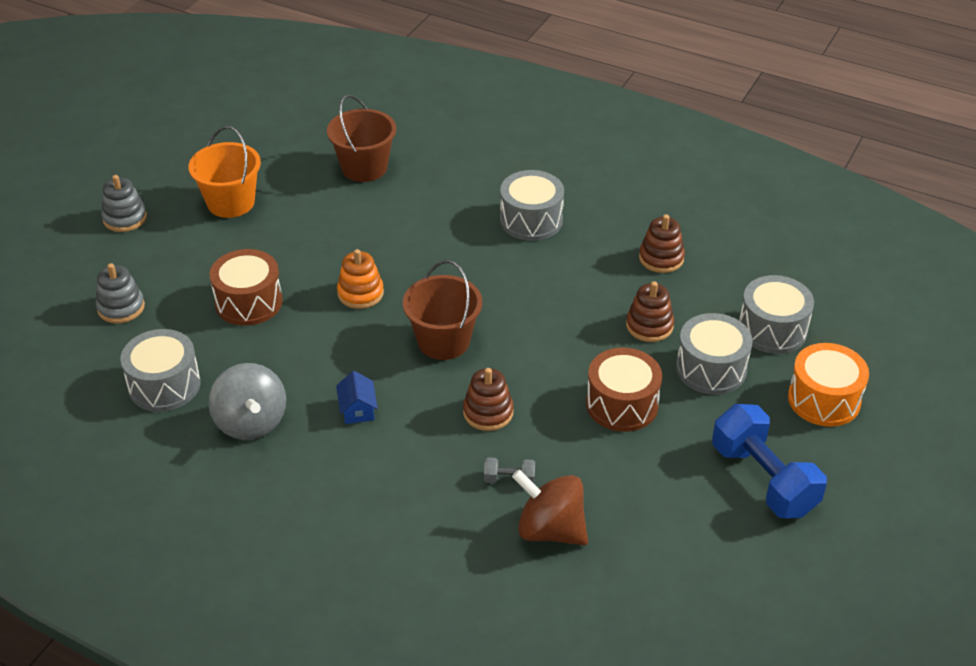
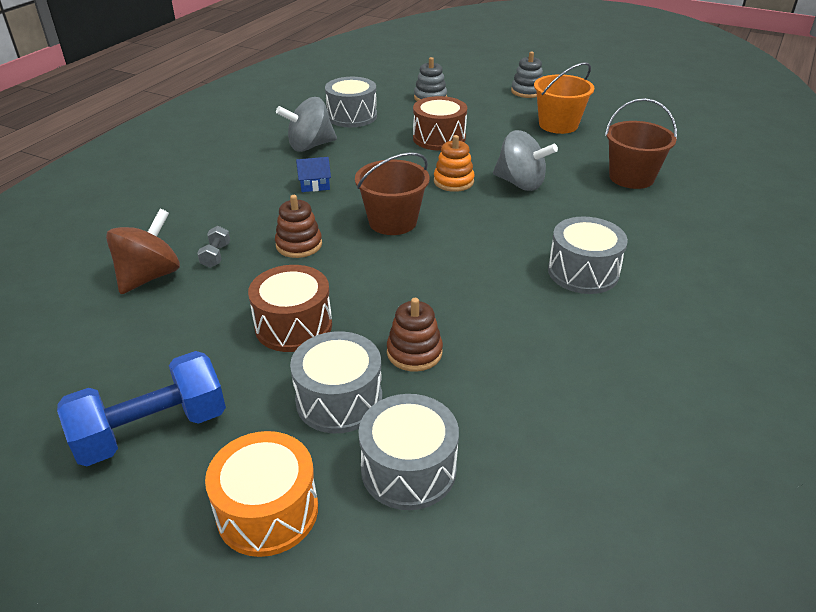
camera: 90 degrees right, 5 degrees down
(369, 244) = (520, 183): none -> grey spinning top
(661, 258) = (538, 370): brown stacking toy -> none

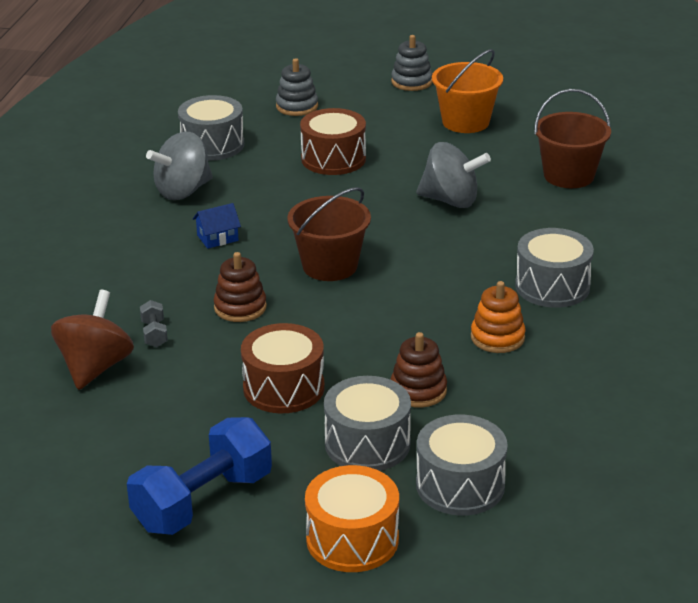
camera: 15 degrees left, 5 degrees down
(453, 181) = (375, 210): orange stacking toy -> orange stacking toy (497, 337)

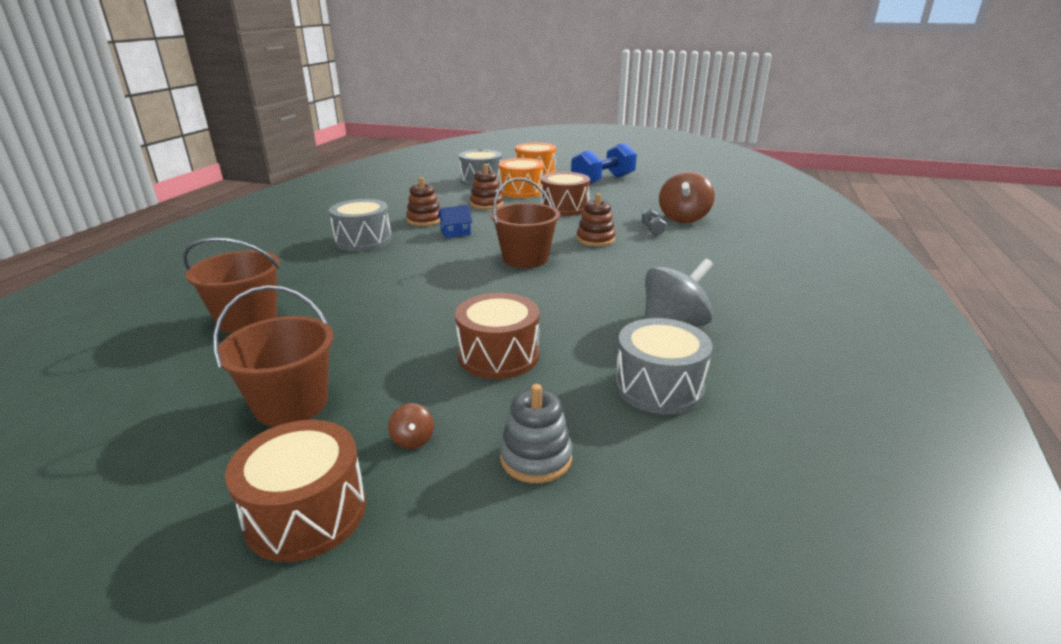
camera: 175 degrees left, 5 degrees down
(217, 238) = (623, 281): blue house -> blue house (455, 232)
(367, 444) = (521, 191): grey drum -> orange drum
(373, 110) = (412, 440): none -> brown spinning top
(411, 82) = (306, 513): grey stacking toy -> brown drum
(451, 200) = (392, 301): grey spinning top -> none
(465, 122) = (291, 404): orange bucket -> brown bucket
(497, 337) = (424, 220): orange stacking toy -> brown stacking toy

